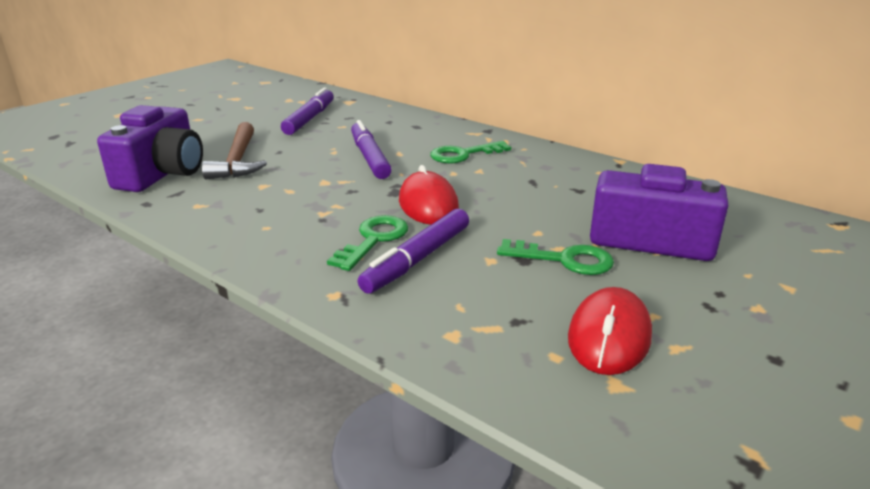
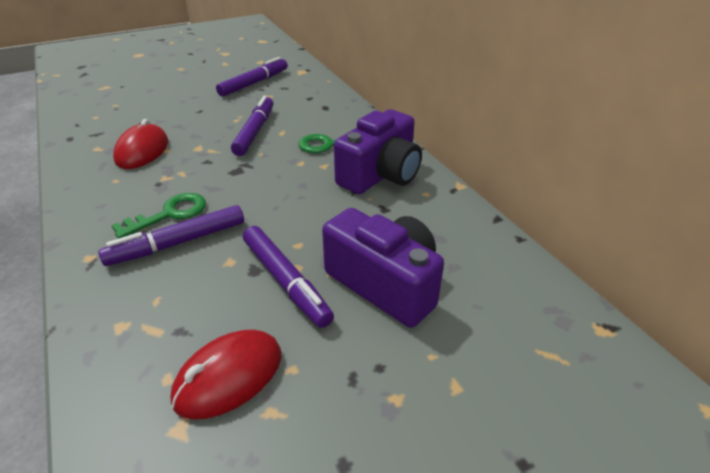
camera: 25 degrees right, 10 degrees up
(162, 174) = (106, 114): purple camera -> purple camera (380, 175)
(238, 161) = (163, 113): brown hammer -> none
(428, 205) = (245, 191): red mouse -> red mouse (142, 151)
(564, 260) = (286, 281): green key -> purple marker

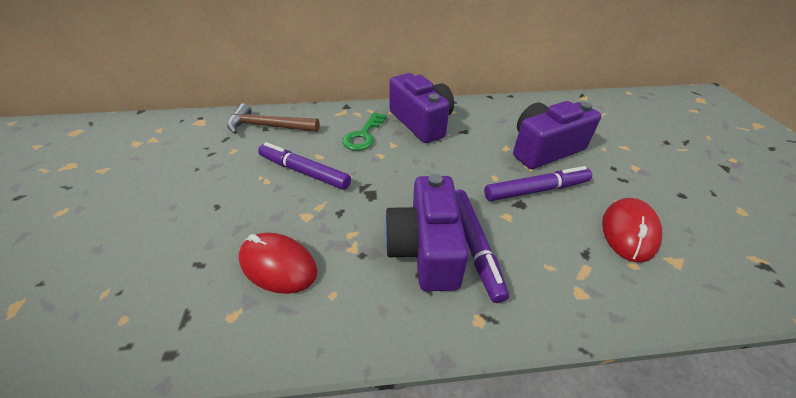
camera: 70 degrees left, 5 degrees up
(169, 214) = (425, 249): green key -> purple camera
(228, 376) = (628, 232): red mouse -> red mouse turned 45 degrees clockwise
(254, 83) = (191, 156): purple marker -> none
(313, 98) = (268, 126): none -> brown hammer

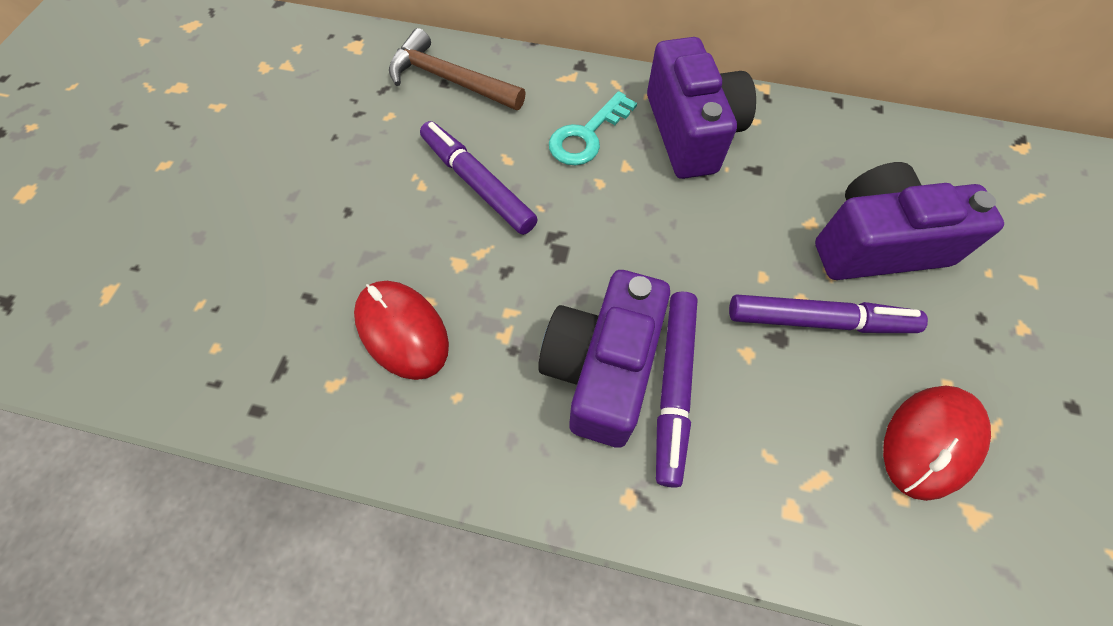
camera: 20 degrees right, 20 degrees up
(363, 135) = (587, 135): green key -> turquoise key

